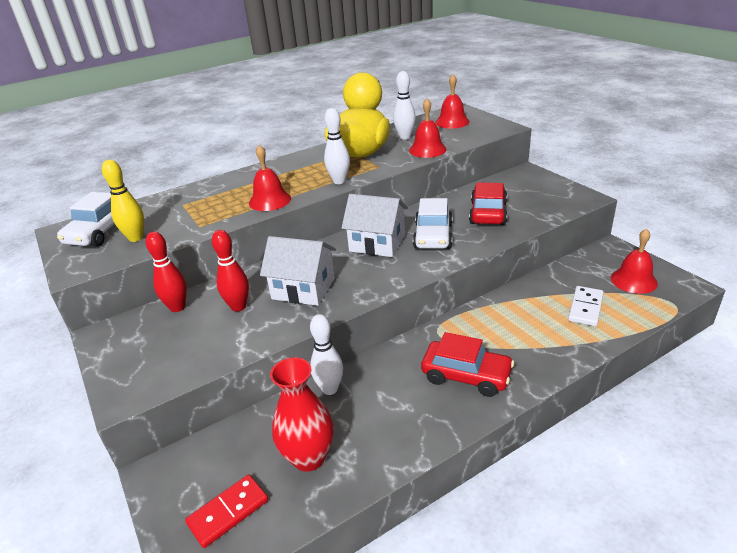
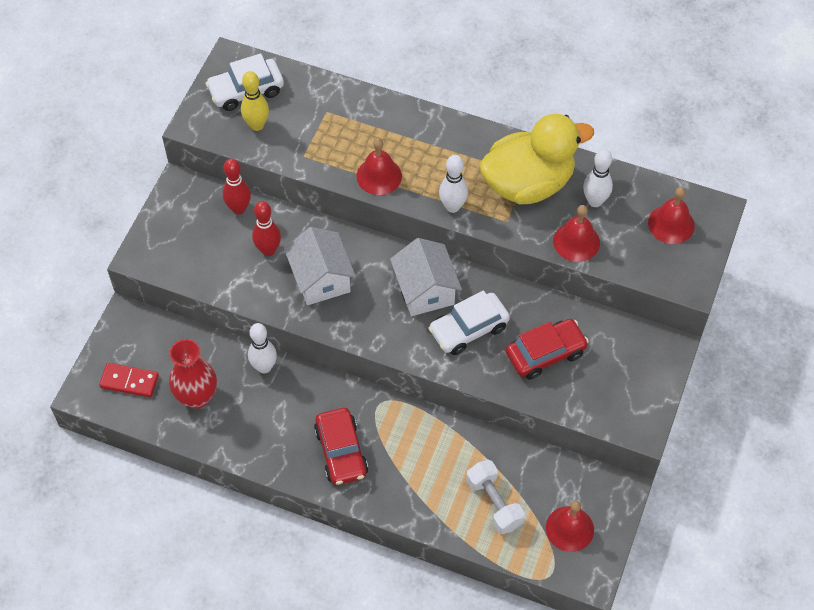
camera: 50 degrees right, 25 degrees up
(585, 308) = (494, 503): white domino -> white dumbbell

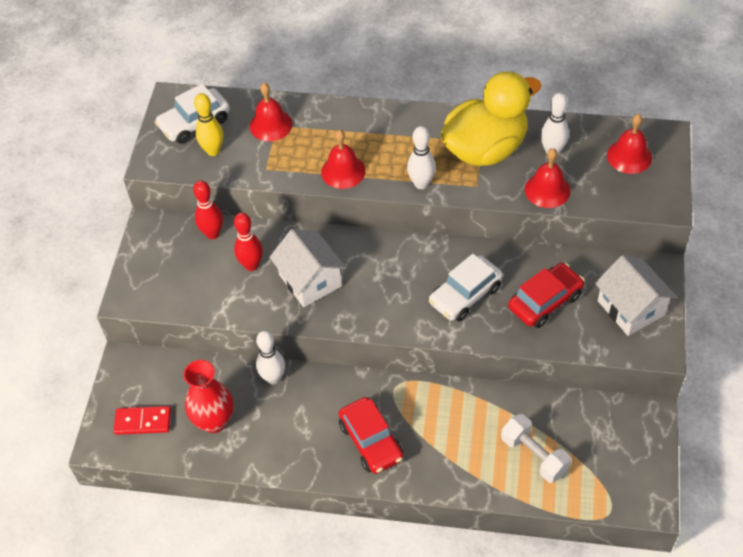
camera: 10 degrees left, 5 degrees down
(425, 290) = (413, 269): white house -> white house (630, 308)
(569, 528) = (614, 462): red bell -> red bell (271, 125)

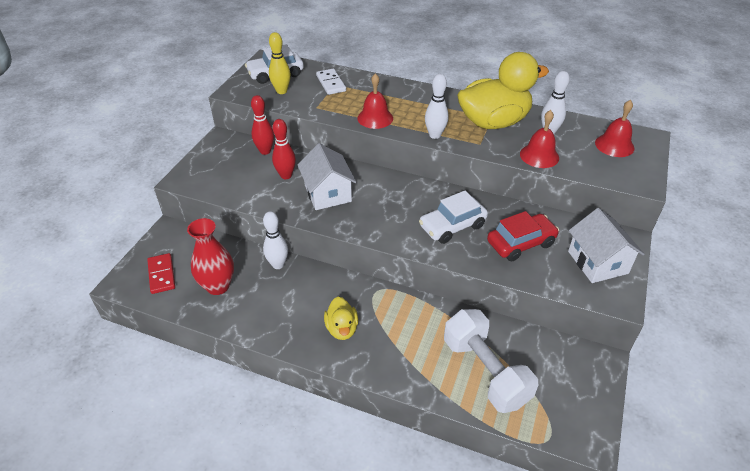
camera: 10 degrees right, 10 degrees down
(143, 421) = (162, 275): red domino -> red domino turned 60 degrees clockwise
(271, 125) = (331, 83): red bell -> white domino
(371, 441) = (342, 329): red car -> yellow duck
(534, 455) = (485, 372): white dumbbell -> white dumbbell, size x1.52

